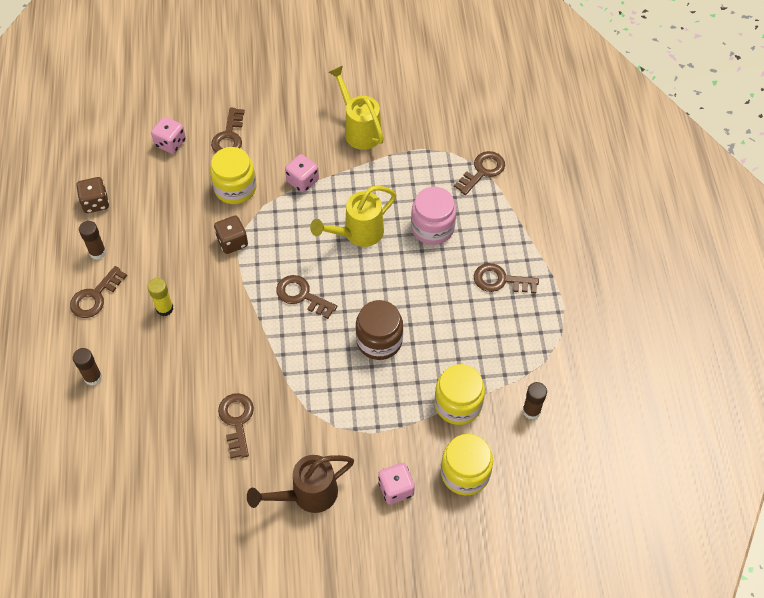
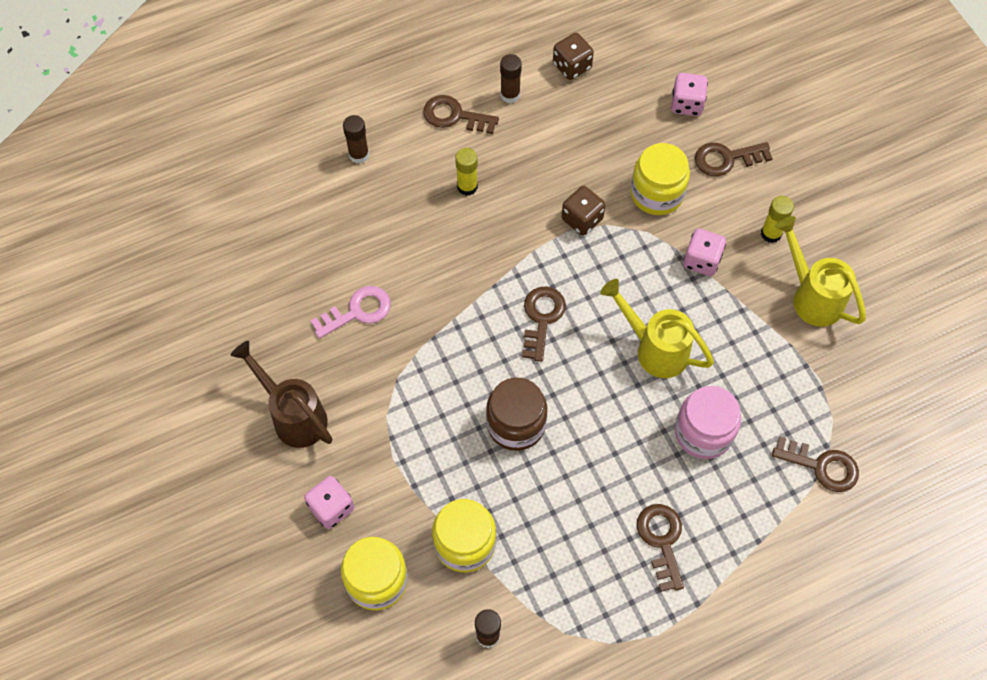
camera: 70 degrees right, 5 degrees up
(237, 421) = (357, 311): brown key -> pink key
(301, 133) = (771, 233): none -> yellow glue stick
(359, 129) = (811, 296): yellow watering can -> yellow watering can turned 75 degrees counterclockwise

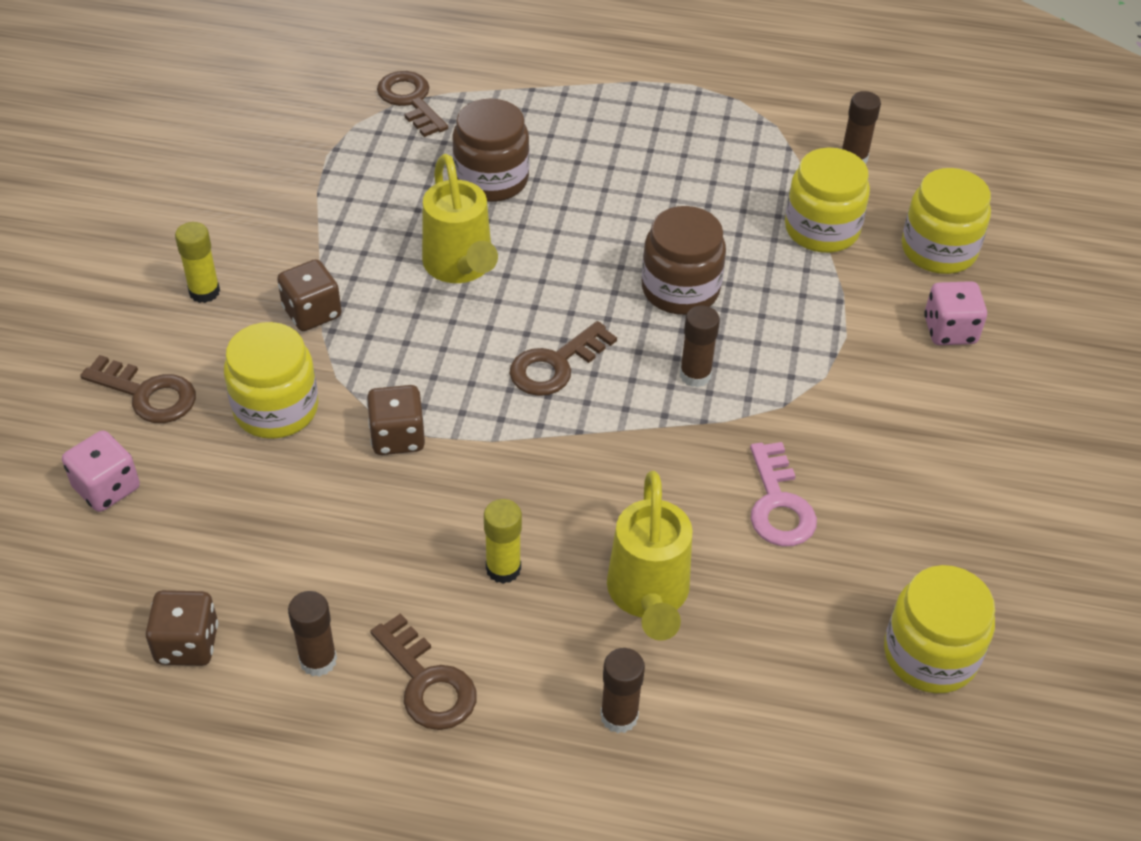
camera: 145 degrees left, 15 degrees down
(231, 276) = (930, 654): none -> yellow jar
(293, 415) = (940, 439): brown watering can -> none
(357, 311) = (778, 504): pink key -> pink key turned 105 degrees counterclockwise
(460, 365) = (695, 375): none -> brown glue stick
(661, 540) = (621, 133): brown key -> none
(701, 260) = (312, 313): pink dice -> brown dice
(703, 432) = (491, 179): pink jar -> brown jar
(811, 296) = (242, 217): yellow watering can -> yellow watering can (648, 597)

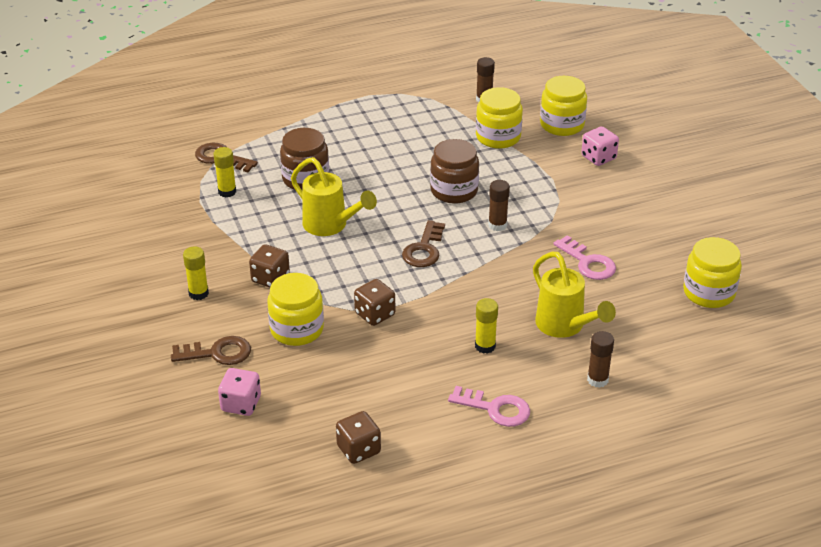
camera: 30 degrees left, 10 degrees down
(318, 660) = (433, 425): brown glue stick -> none
(373, 155) = (227, 192): none -> yellow glue stick
(427, 682) = (495, 409): brown key -> pink key

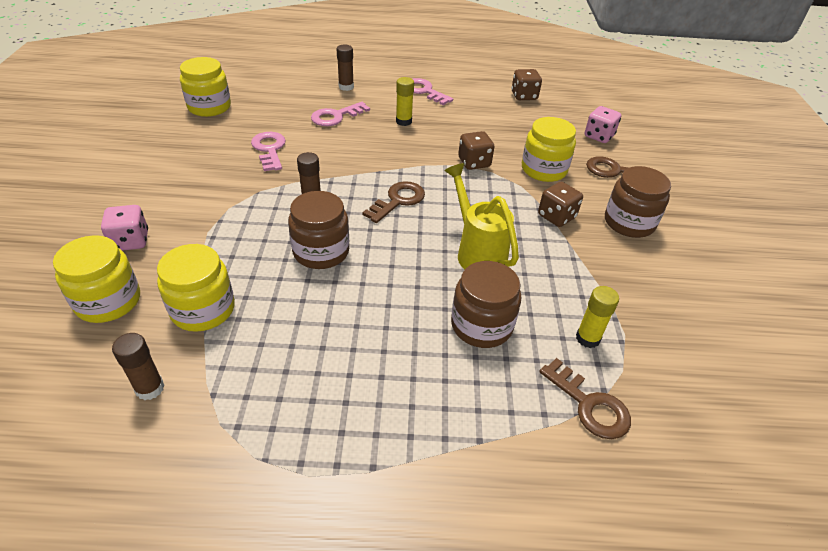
camera: 160 degrees left, 5 degrees up
(198, 293) = (629, 222): yellow glue stick -> brown jar
(565, 327) = (336, 116): yellow watering can -> pink key

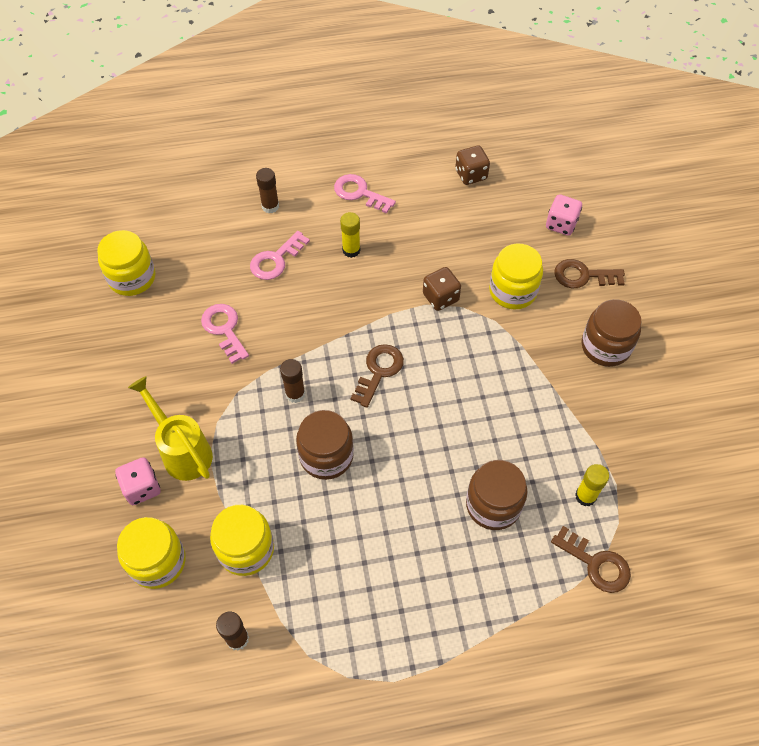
camera: 10 degrees left, 15 degrees up
(477, 252) = (470, 420): yellow watering can -> yellow watering can (182, 450)
(556, 216) = (536, 355): brown dice -> none

